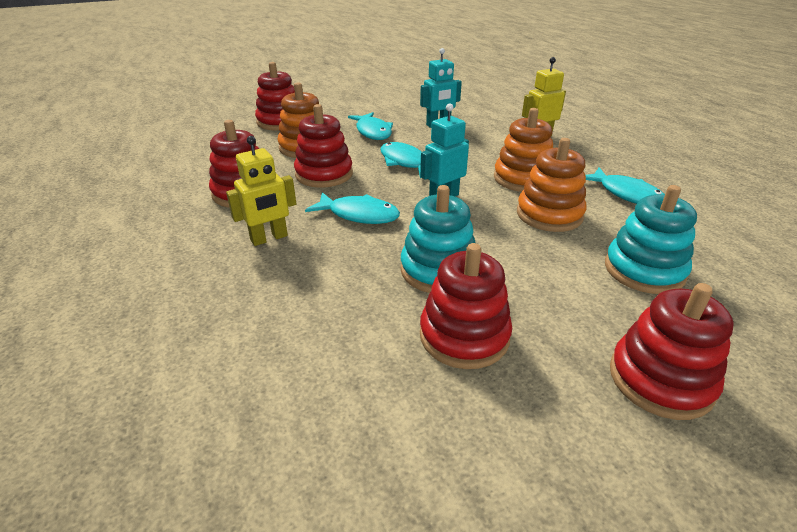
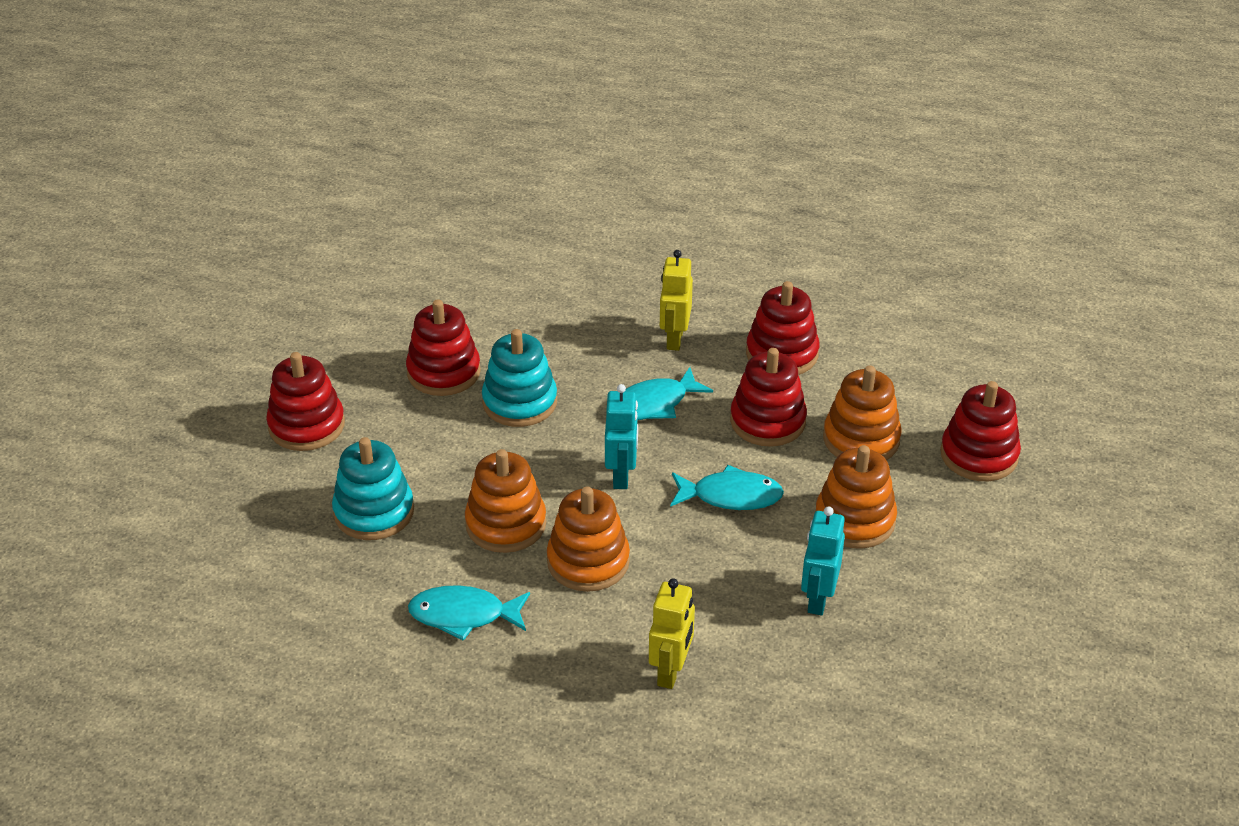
camera: 130 degrees right, 5 degrees up
(373, 132) = (854, 520): turquoise fish -> orange stacking toy

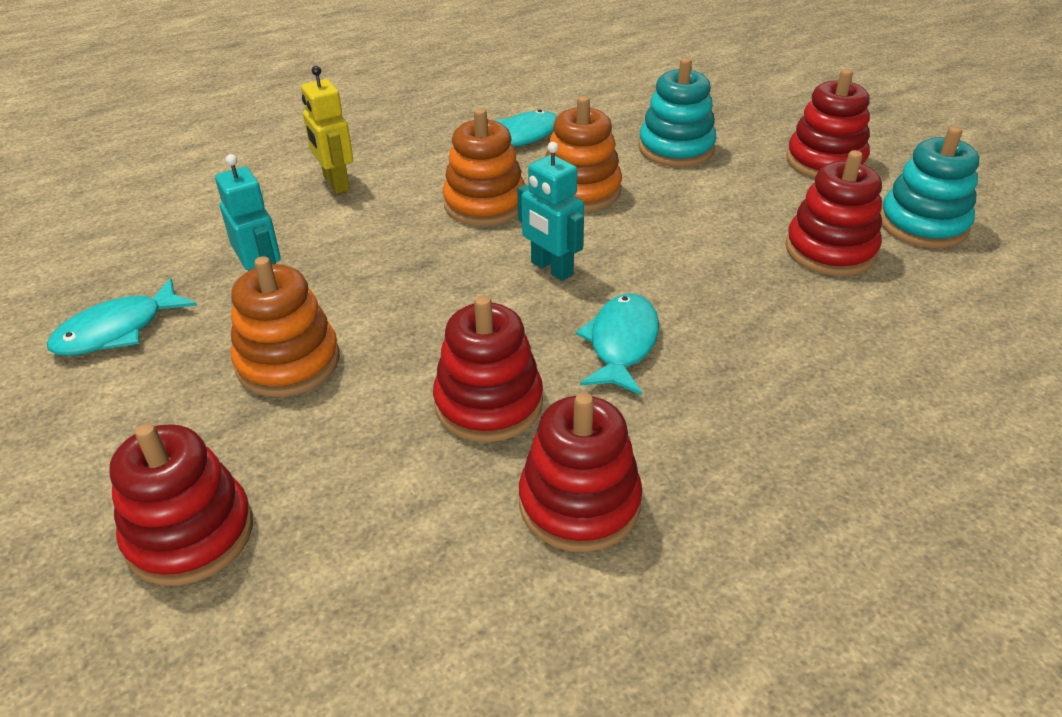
camera: 135 degrees right, 0 degrees up
(519, 402) = (729, 268): turquoise stacking toy -> turquoise stacking toy (923, 224)
(674, 339) = (717, 429): yellow robot -> none
(731, 496) = (434, 311): turquoise fish -> turquoise fish (117, 330)
(861, 439) = (362, 453): orange stacking toy -> none

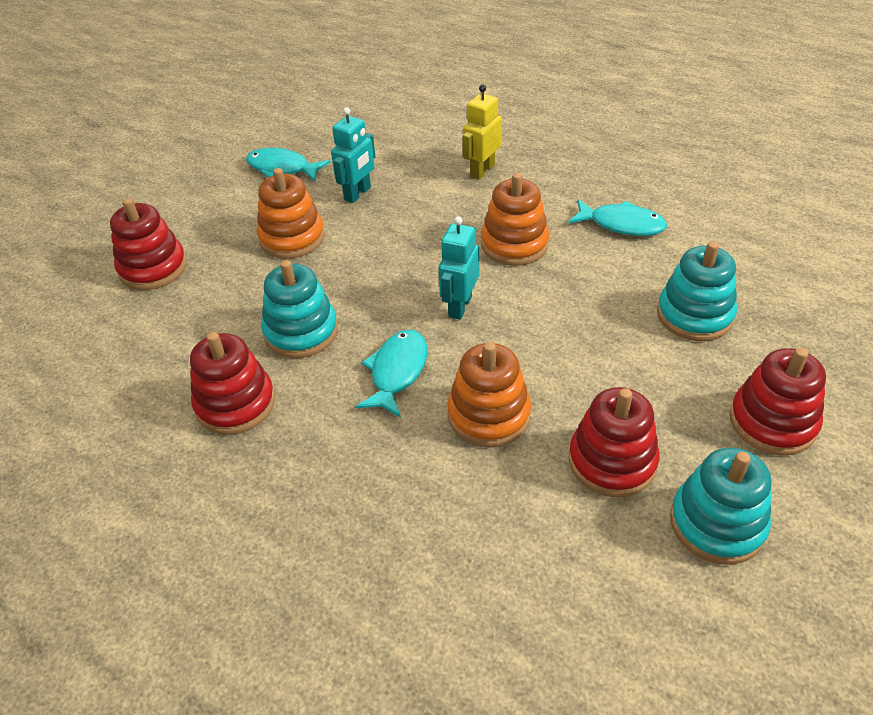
camera: 65 degrees right, 5 degrees up
(488, 403) = (301, 332): red stacking toy -> turquoise stacking toy
(580, 190) = (575, 284): orange stacking toy -> orange stacking toy (489, 415)
(621, 344) = (397, 372): turquoise fish -> turquoise fish turned 60 degrees counterclockwise

